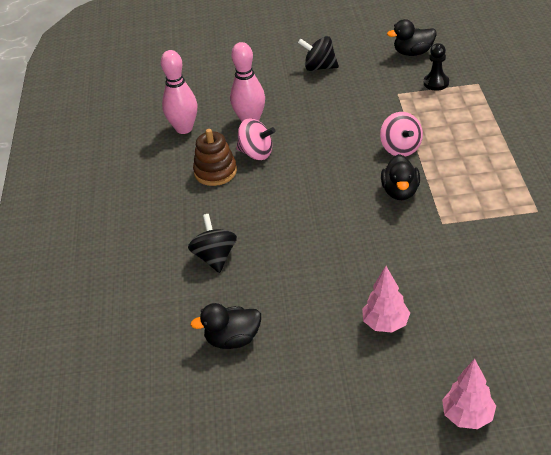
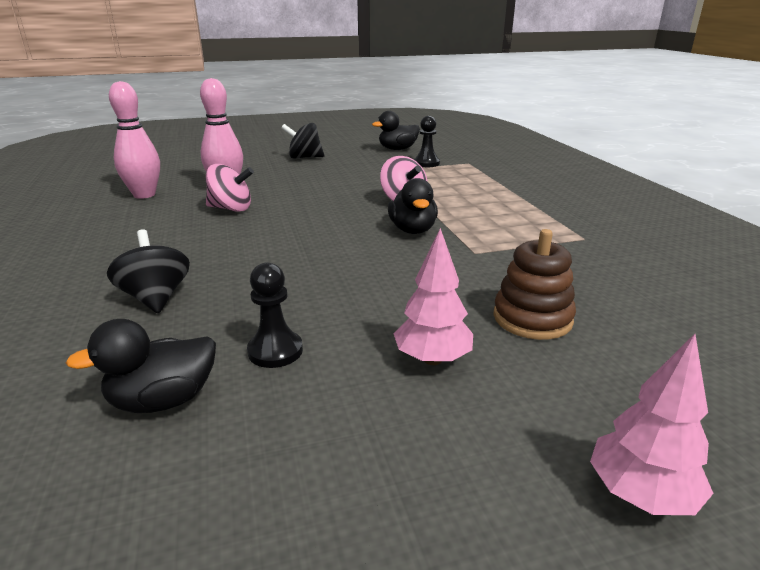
camera: 15 degrees left, 15 degrees down
(215, 172) = (176, 223): brown stacking toy -> brown stacking toy (532, 318)
(292, 309) = (275, 351): none -> black pawn

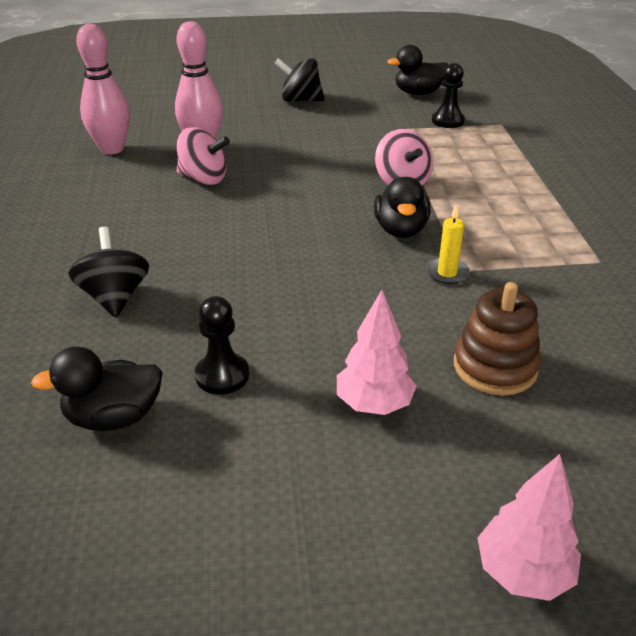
camera: 10 degrees right, 10 degrees up
(463, 255) = (447, 273): none -> yellow candle

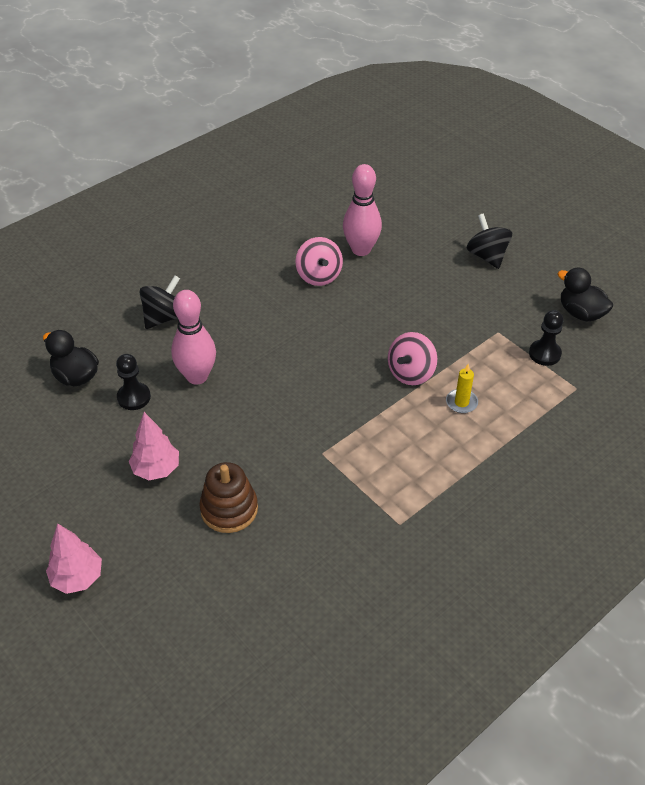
camera: 55 degrees right, 10 degrees up
(112, 149) = (314, 214): pink bowling pin -> pink bowling pin (197, 376)
(400, 230) = (344, 401): black duck -> none
(447, 273) = (311, 447): yellow candle -> yellow candle (461, 402)

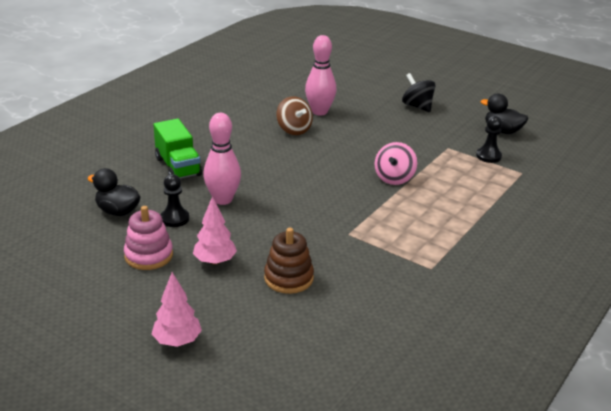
camera: 15 degrees left, 15 degrees down
(88, 448) = (148, 255): none -> pink stacking toy
(164, 317) = (178, 167): black spinning top -> green truck
(319, 276) = (294, 130): pink spinning top -> brown spinning top
(461, 402) = (441, 191): yellow candle -> none

